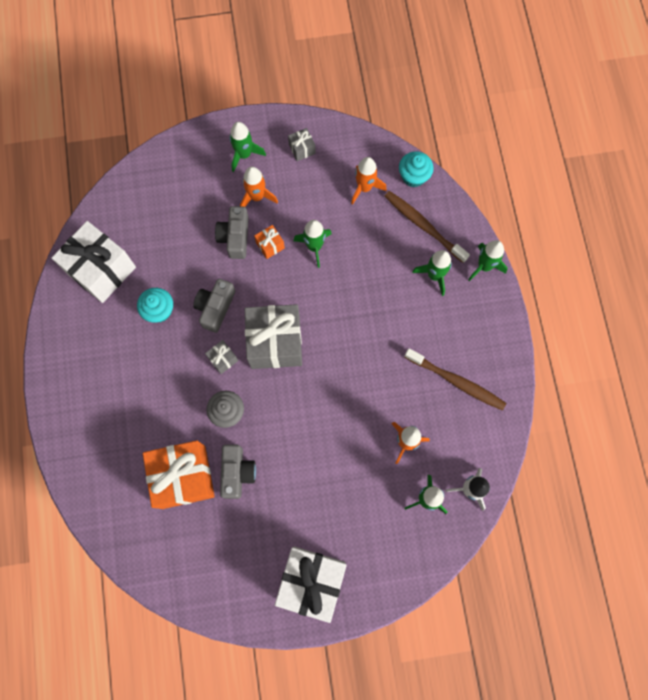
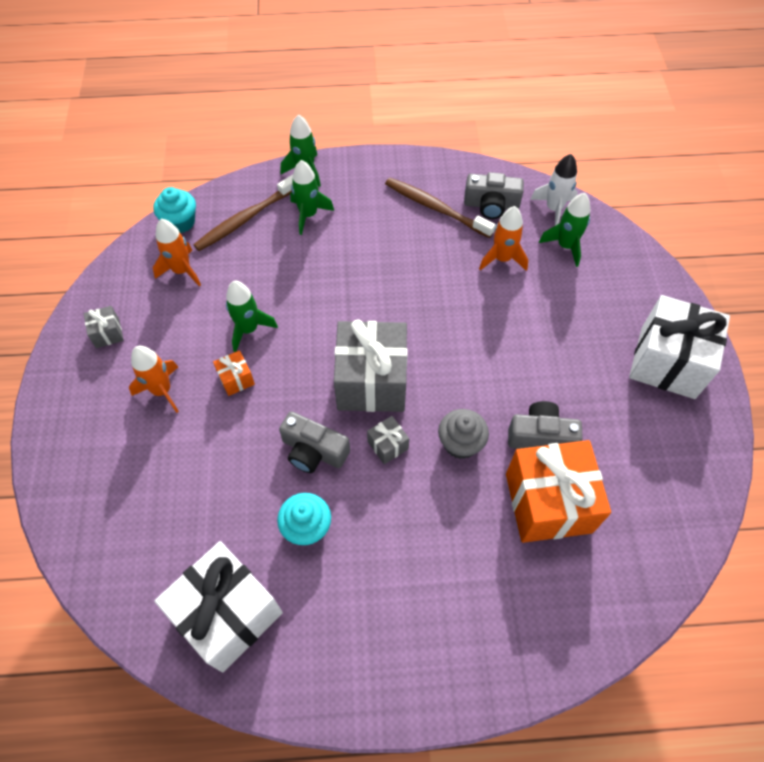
camera: 85 degrees left, 15 degrees down
(235, 237) = (215, 421): grey camera -> grey camera (491, 205)
(244, 155) = (94, 402): green rocket -> none
(456, 382) = (435, 208): brown toothbrush -> brown toothbrush turned 90 degrees counterclockwise

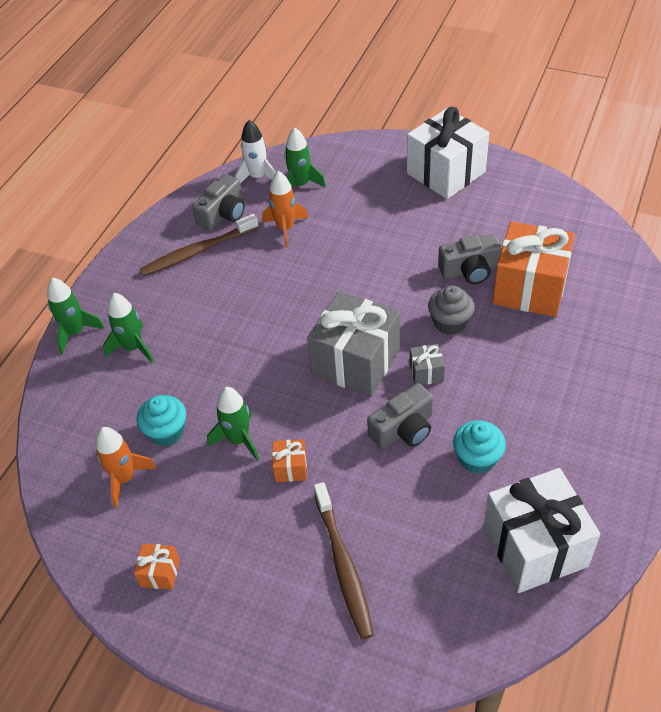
camera: 60 degrees left, 10 degrees down
(107, 333) = (160, 573): grey gift -> orange gift
(162, 391) = (266, 538): orange rocket -> none
(180, 222) = (57, 462): turquoise cupcake -> turquoise cupcake (166, 431)
(245, 219) = (98, 402): brown toothbrush -> brown toothbrush (343, 566)
(541, 436) = (470, 270): grey camera -> grey camera turned 135 degrees counterclockwise

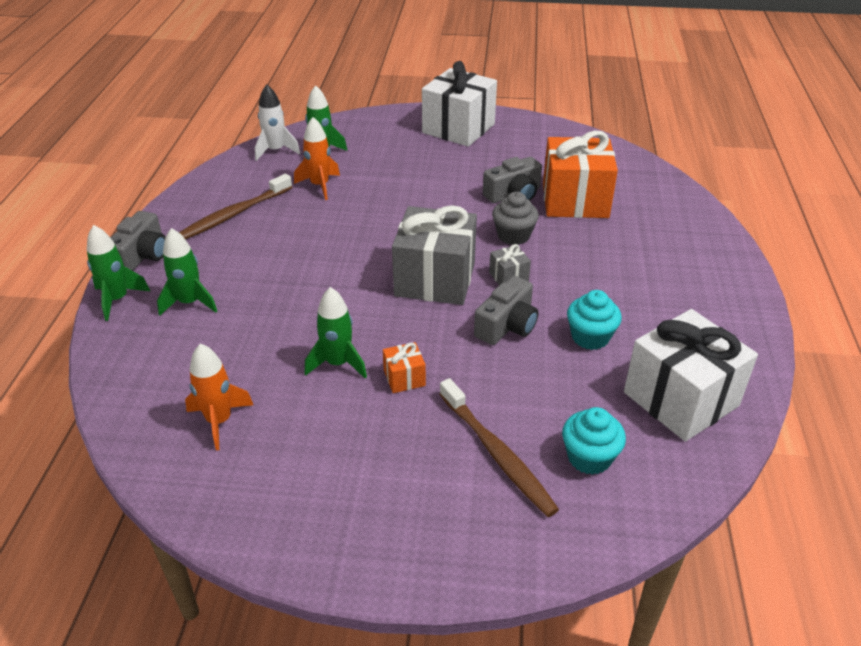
camera: 20 degrees left, 10 degrees down
(160, 573) = (293, 503): orange gift -> none
(166, 431) = (253, 370): turquoise cupcake -> turquoise cupcake (589, 457)
(223, 214) = (250, 182): grey camera -> grey camera (142, 255)

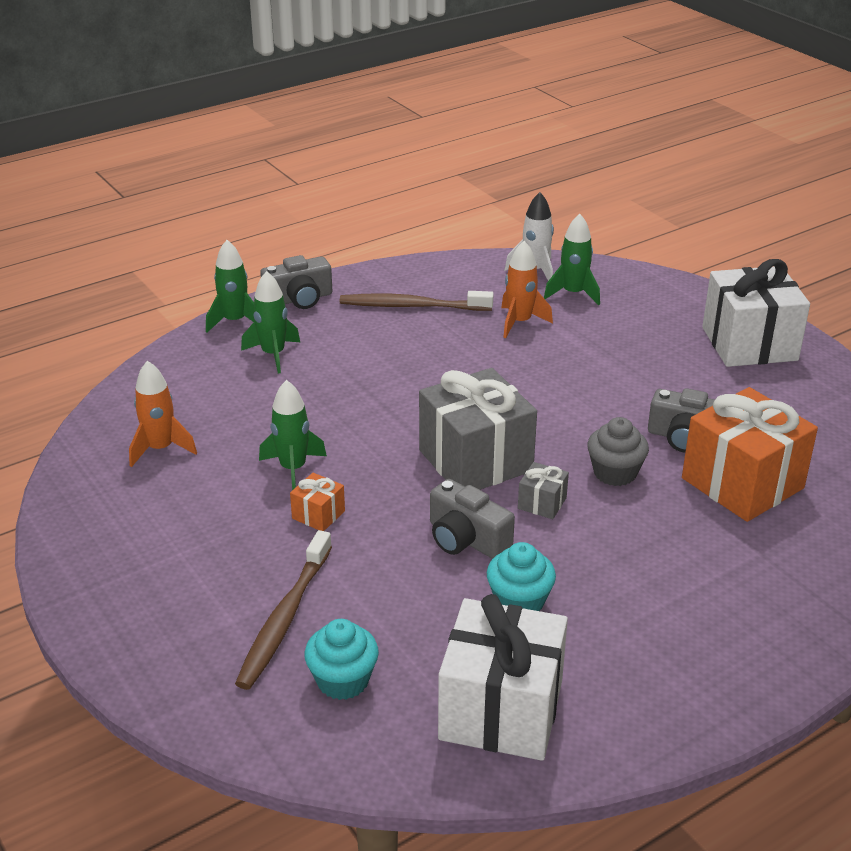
camera: 50 degrees right, 5 degrees down
(507, 325) = (466, 538): grey camera -> grey camera turned 45 degrees clockwise

